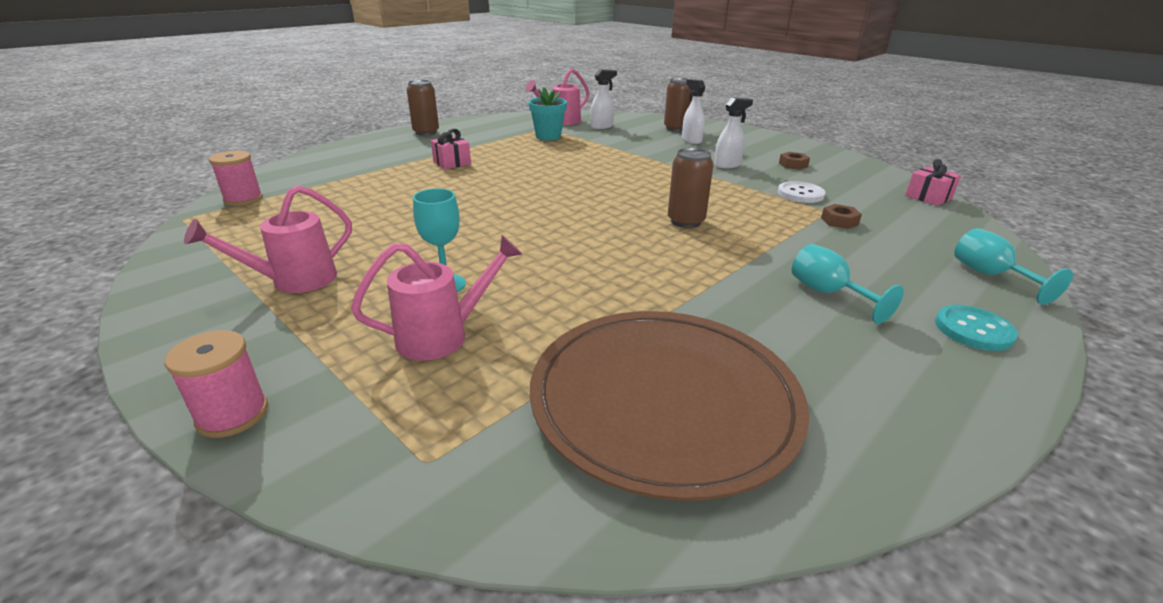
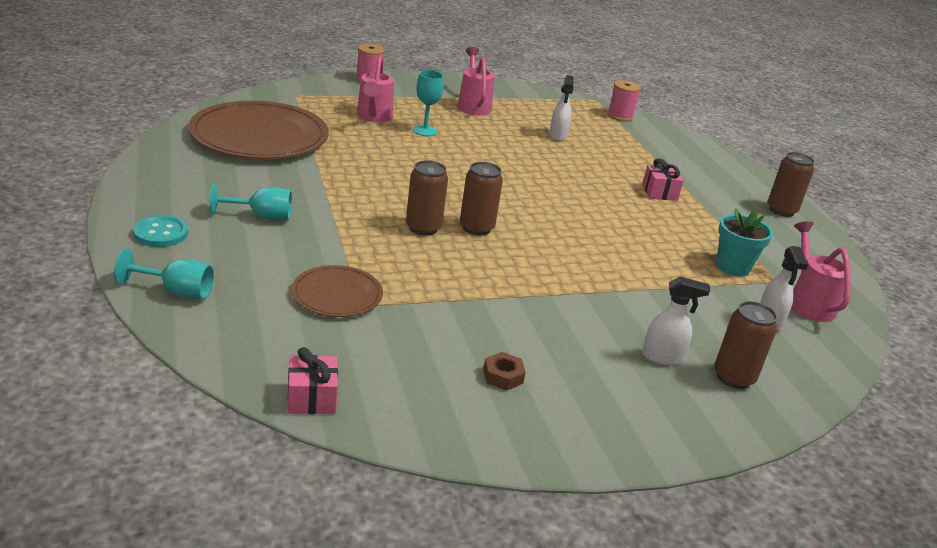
camera: 115 degrees right, 0 degrees up
(643, 204) = (476, 228): none -> brown can
(727, 165) = (541, 327): white spray bottle -> white spray bottle (558, 136)
(800, 194) = (415, 317): white button -> none
(839, 221) = (337, 294): brown nut -> brown plate

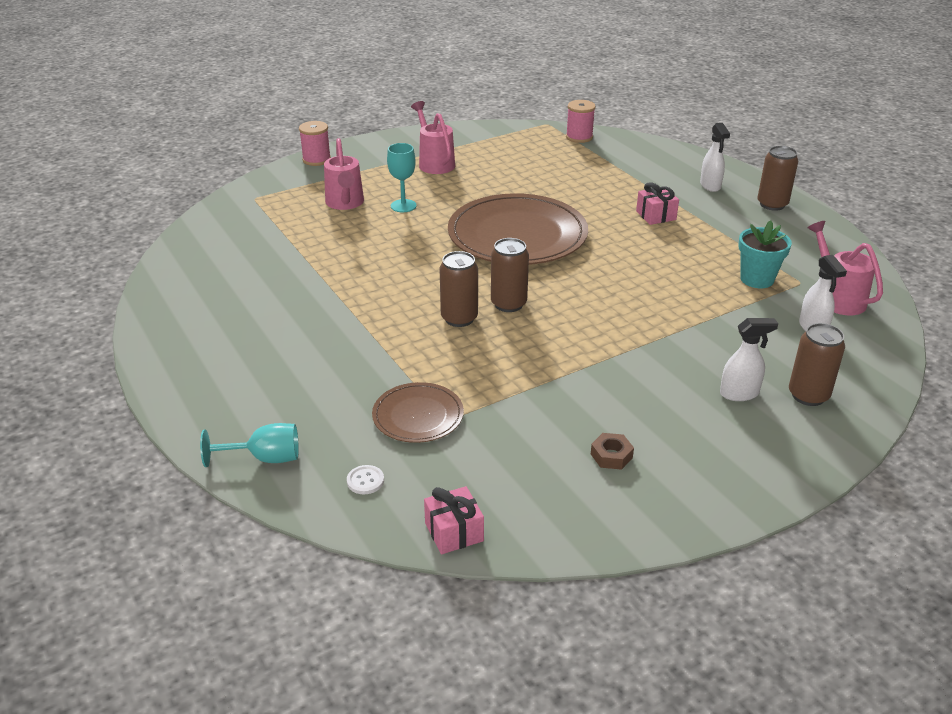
camera: 10 degrees left, 5 degrees up
(161, 233) = (211, 398): turquoise button -> none
(255, 334) = (365, 481): none -> white button
(259, 136) = (244, 257): brown plate -> brown plate (517, 235)
(261, 217) = (299, 350): turquoise goblet -> none
(558, 136) = (532, 177): white spray bottle -> white spray bottle (710, 186)

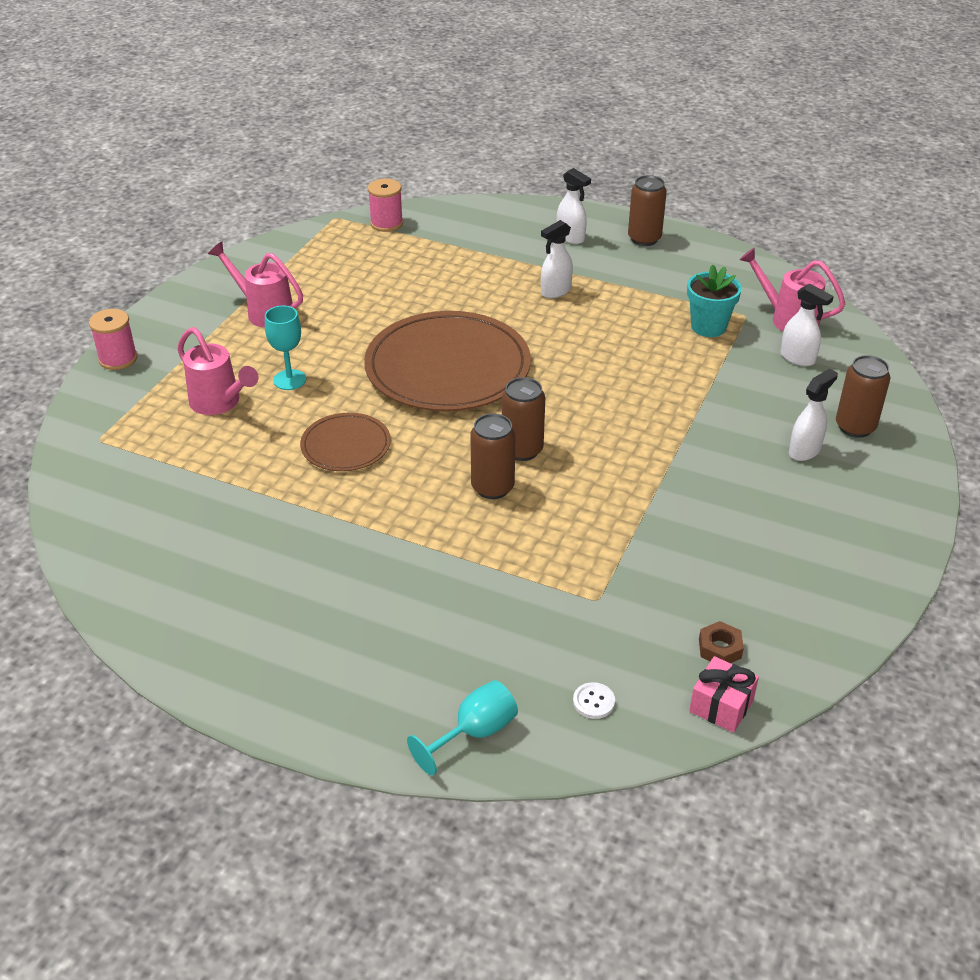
camera: 35 degrees left, 5 degrees up
(418, 415) = (567, 610): brown plate -> brown plate (346, 445)
(611, 456) = (768, 562): brown nut -> brown nut (720, 648)
(656, 215) = (555, 291): pink gift -> white spray bottle

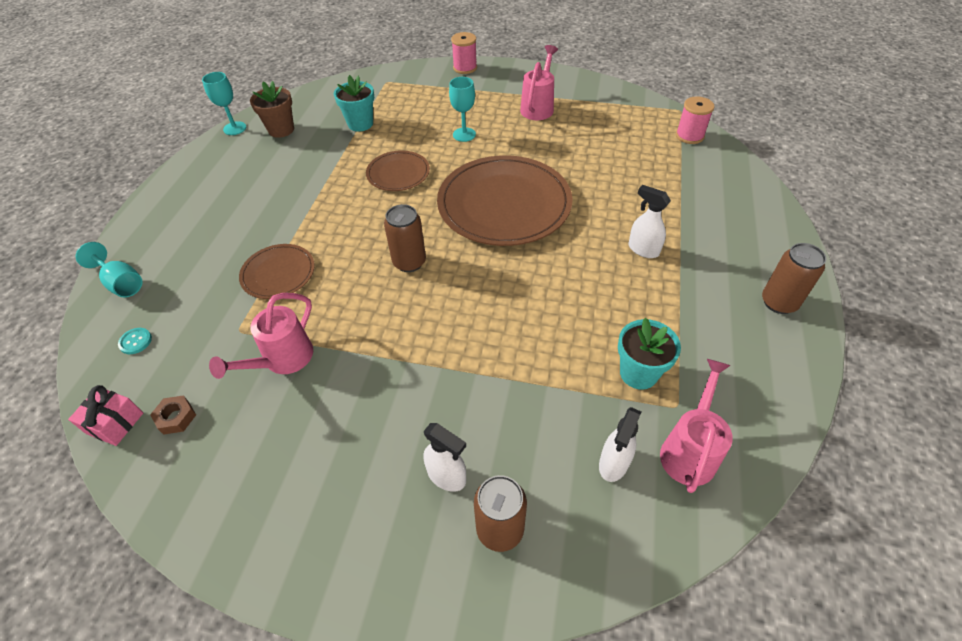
camera: 80 degrees right, 10 degrees up
(124, 622) = (235, 128): none -> turquoise goblet
(165, 563) = (281, 130): none -> brown flower pot
(203, 474) = (360, 124): none -> turquoise flower pot
(219, 403) = (431, 113): pink watering can -> pink watering can (283, 360)
(492, 487) = (362, 253): brown can -> none
(506, 564) = (278, 273): none -> brown plate
(571, 238) = (742, 247): white spray bottle -> none
(593, 702) = (135, 341): white button -> turquoise button

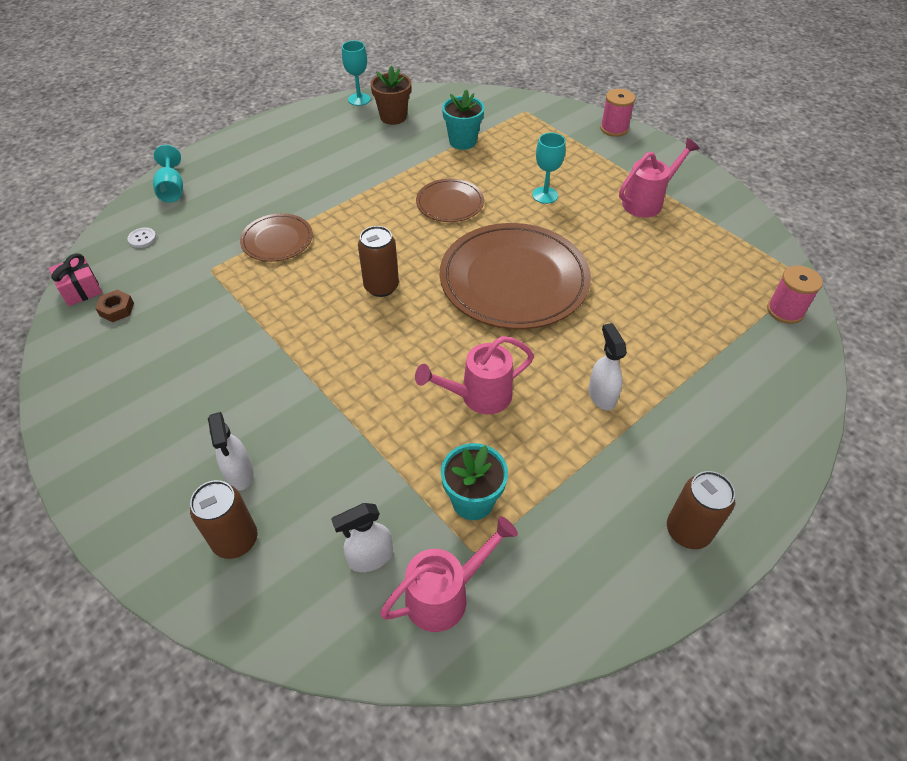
camera: 35 degrees right, 0 degrees up
(135, 341) = (142, 238): turquoise button -> white button
(283, 360) = (217, 310): pink watering can -> pink watering can (479, 396)

